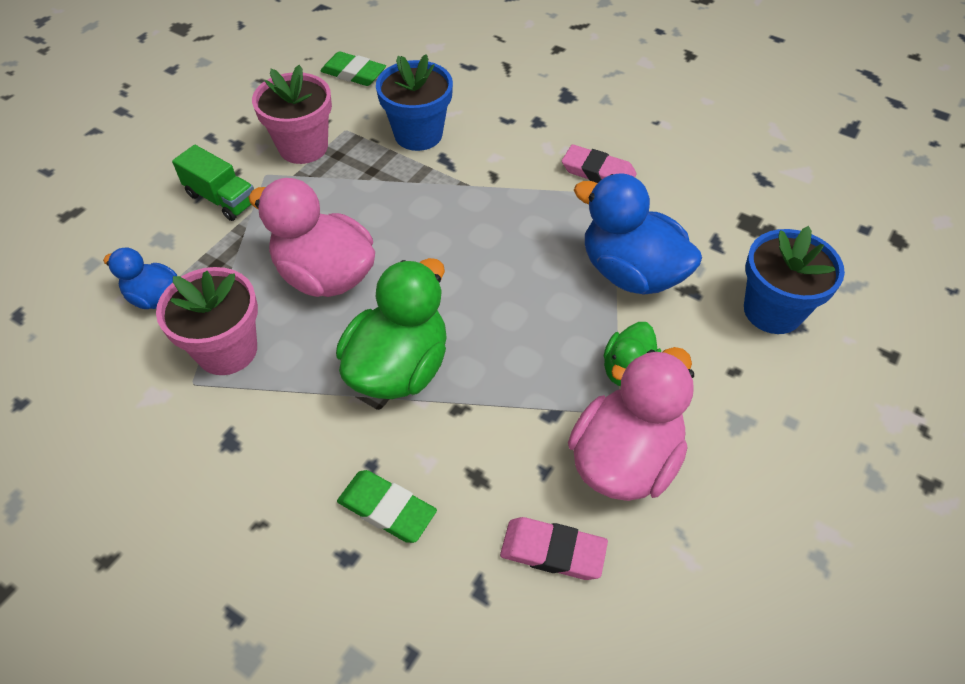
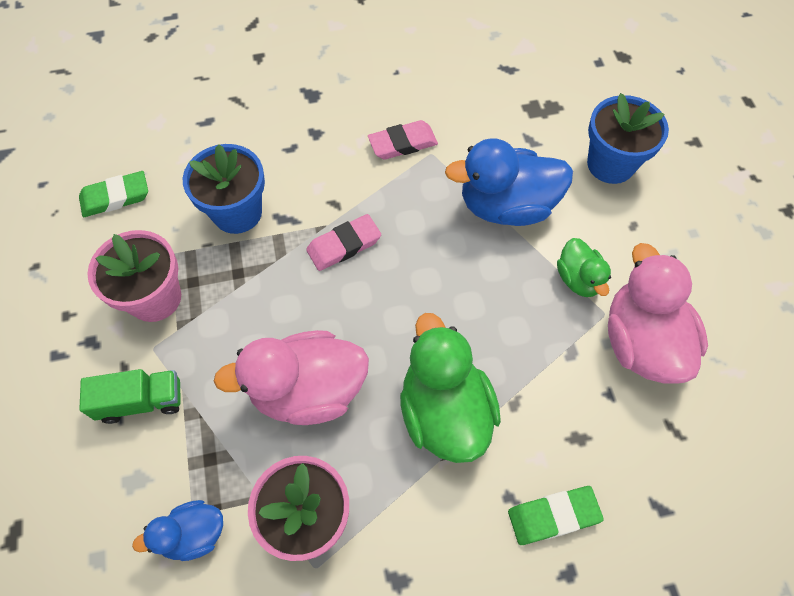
camera: 45 degrees left, 10 degrees up
(553, 551) = (670, 441): pink eraser -> pink eraser (344, 245)

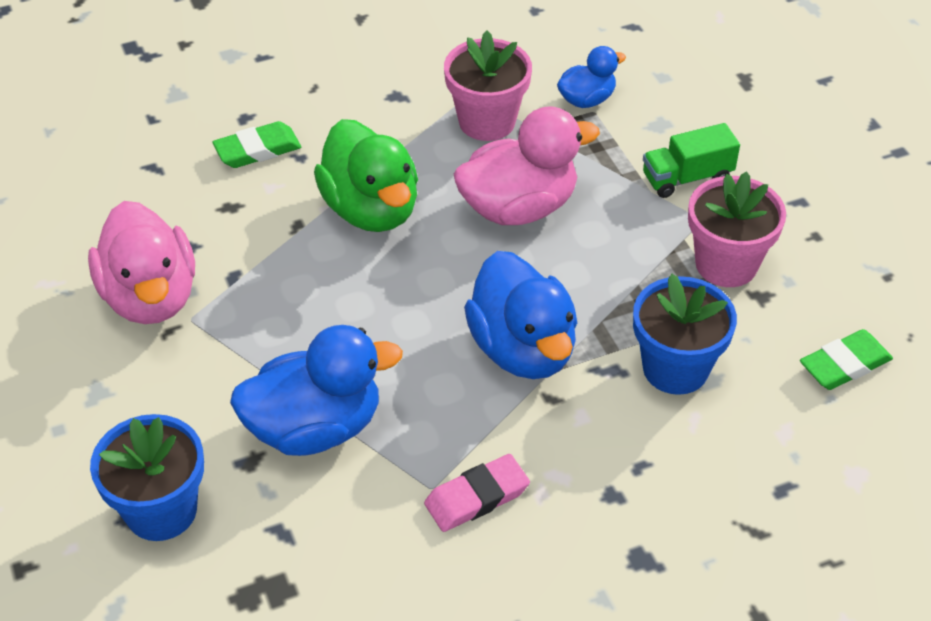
camera: 170 degrees right, 15 degrees down
(344, 245) = (523, 349): pink eraser -> blue duck
(578, 279) = (220, 351): green duck -> none

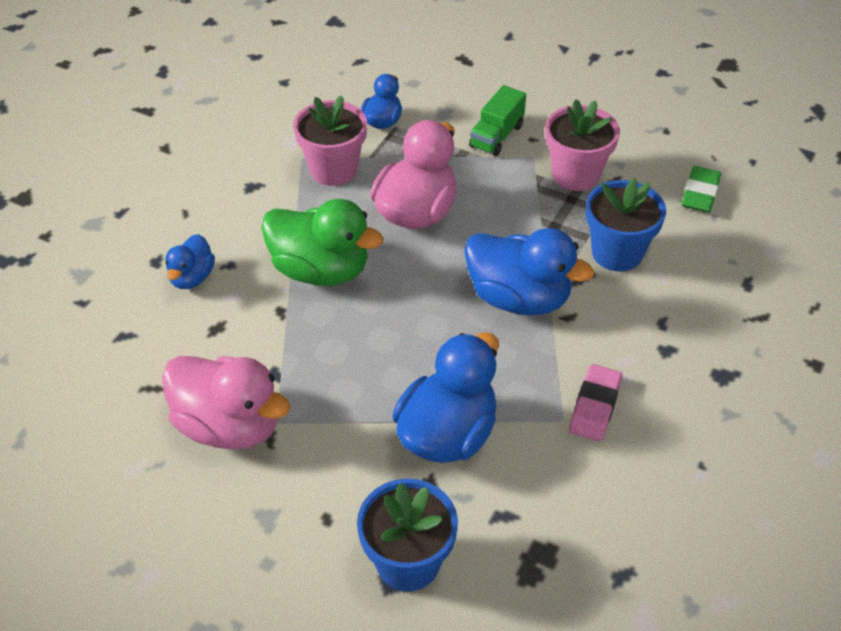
camera: 40 degrees left, 0 degrees up
(257, 150) = (192, 277): green eraser -> blue duck

